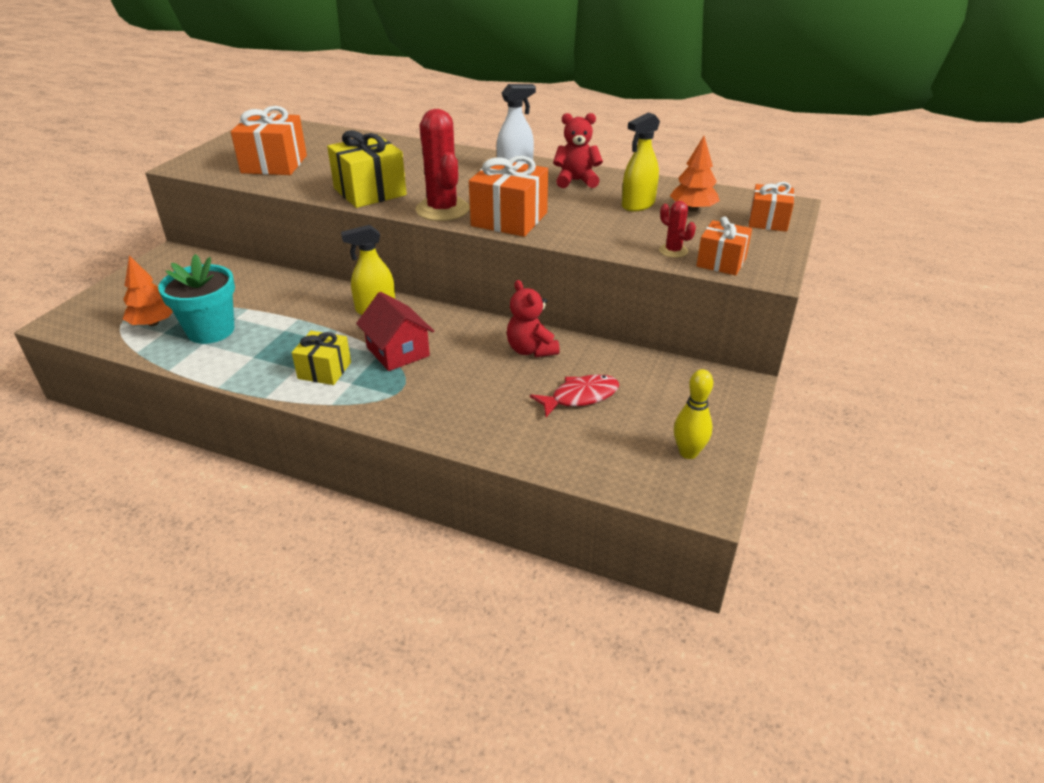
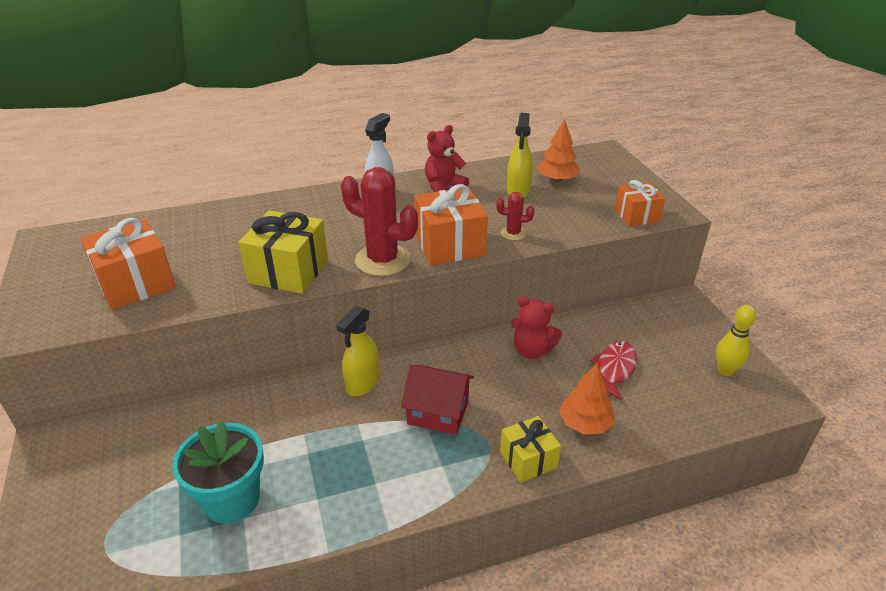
camera: 40 degrees left, 0 degrees up
(153, 323) = (151, 531): orange tree -> orange tree (585, 423)
(324, 370) = (403, 469): yellow gift -> yellow gift (528, 459)
(673, 251) = (597, 220): red cactus -> red cactus (513, 233)
(768, 221) = (613, 170): orange gift -> none

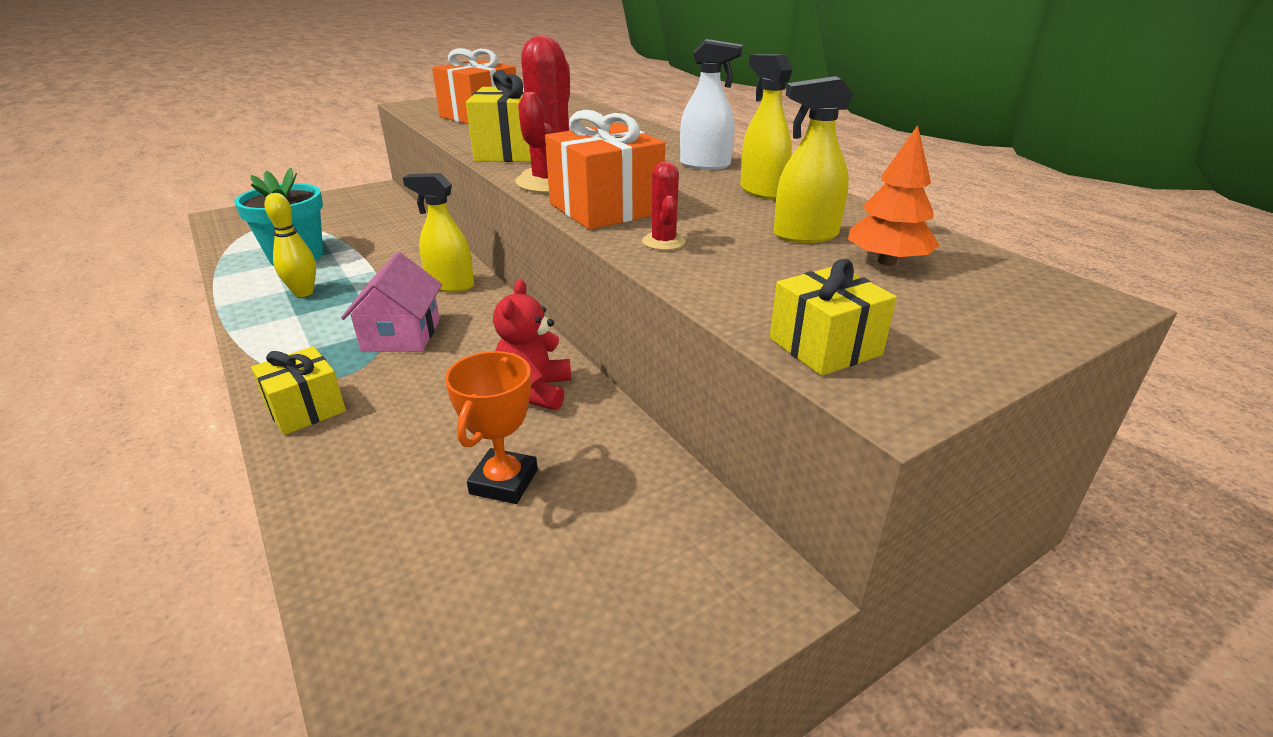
camera: 75 degrees right, 5 degrees down
(438, 412) = (401, 335): red house -> pink house
(444, 187) = (761, 191): red teddy bear -> yellow spray bottle
(585, 423) = (370, 456): orange tree -> none
(614, 369) = (504, 482): red fish -> orange trophy
(636, 215) = (824, 346): orange gift -> yellow gift
(725, 370) = (526, 667): yellow bowling pin -> yellow bowling pin (303, 293)

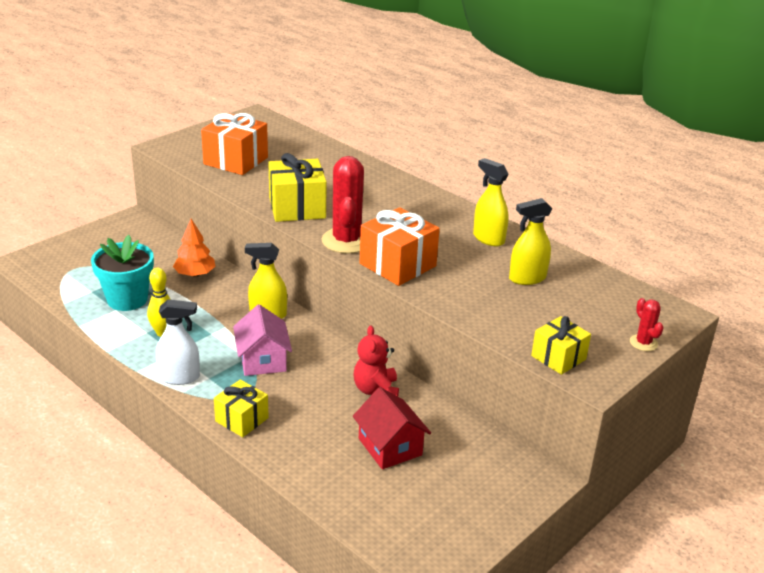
camera: 15 degrees left, 0 degrees up
(504, 482) = (390, 447): orange trophy -> red house
(663, 242) = (448, 292): red cactus -> red cactus (643, 343)
(705, 165) = (441, 213): white spray bottle -> white spray bottle (179, 377)
(886, 262) = (576, 296): orange tree -> orange tree (195, 274)

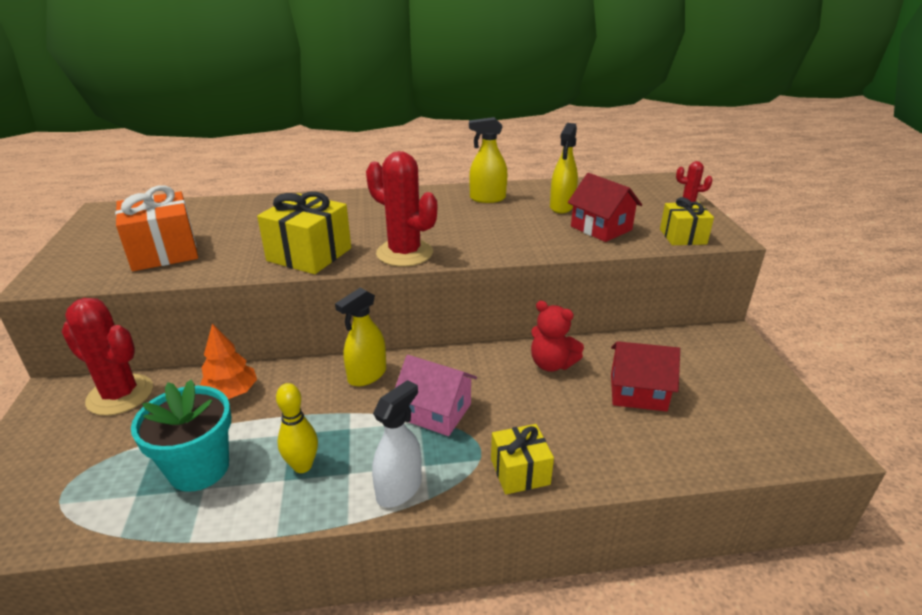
camera: 50 degrees left, 0 degrees up
(153, 240) = (120, 395): none -> red cactus
(398, 265) = (476, 246): orange gift -> none
(512, 310) = (601, 228): none -> red house

